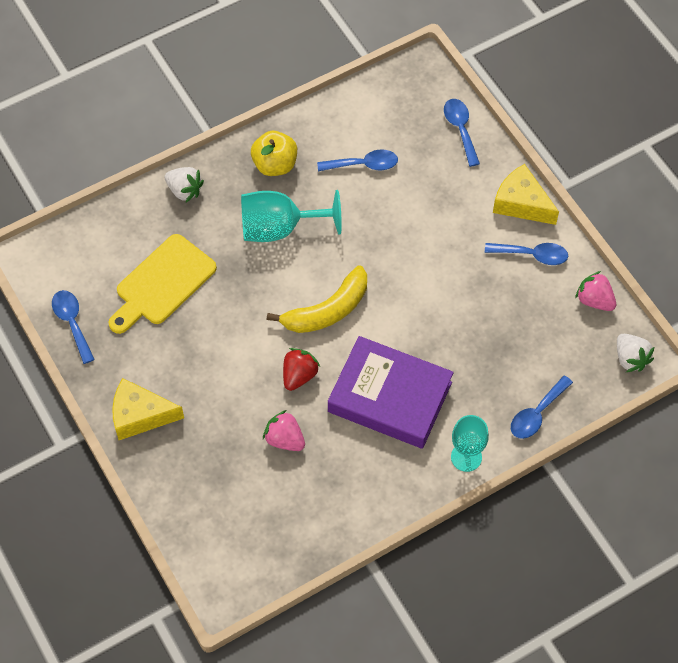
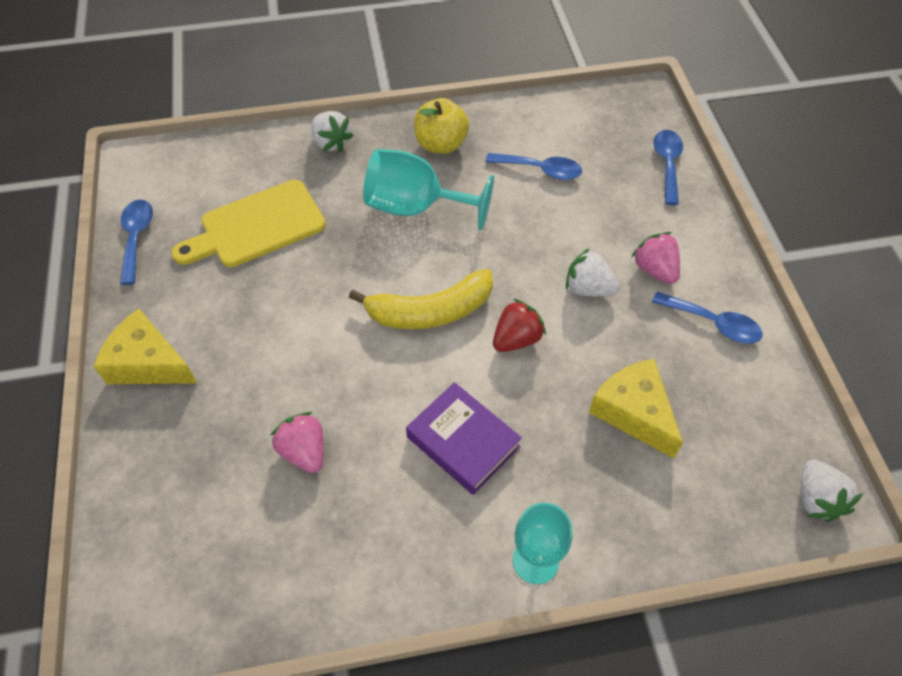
camera: 20 degrees right, 5 degrees down
(299, 375) = (360, 377): red strawberry -> red strawberry (516, 339)
(390, 397) = (463, 442): purple book -> purple book, size x0.64
(435, 255) = (588, 288): none -> white strawberry
(521, 203) = (717, 261): yellow cheese -> yellow cheese (633, 412)
(536, 414) = (657, 532): blue spoon -> none
(594, 300) = (783, 404): pink strawberry -> pink strawberry (655, 269)

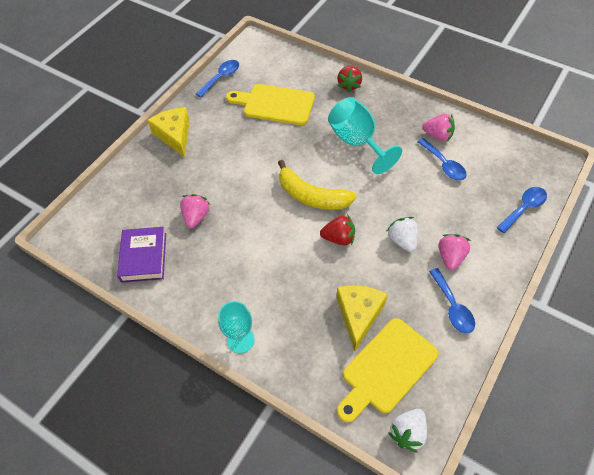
camera: 45 degrees right, 0 degrees up
(331, 143) = (349, 85): white strawberry -> red strawberry
(441, 144) = (404, 118): yellow apple -> none
(463, 442) = (264, 265): purple book -> purple book (144, 257)
(499, 140) = (438, 135): none -> pink strawberry
(723, 448) = (386, 368): none -> yellow cutting board

